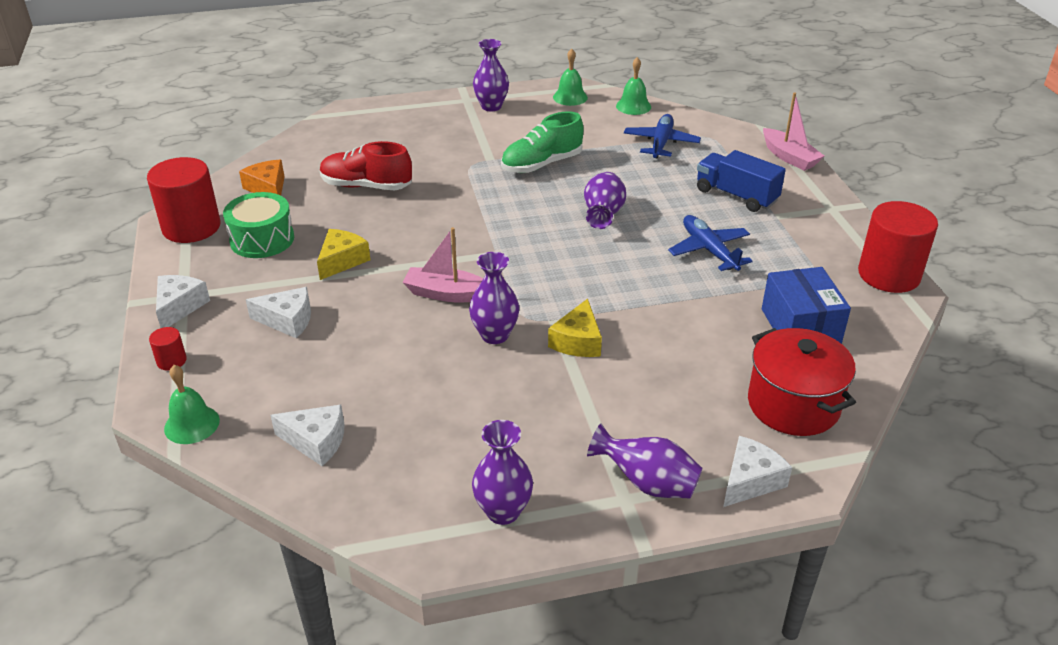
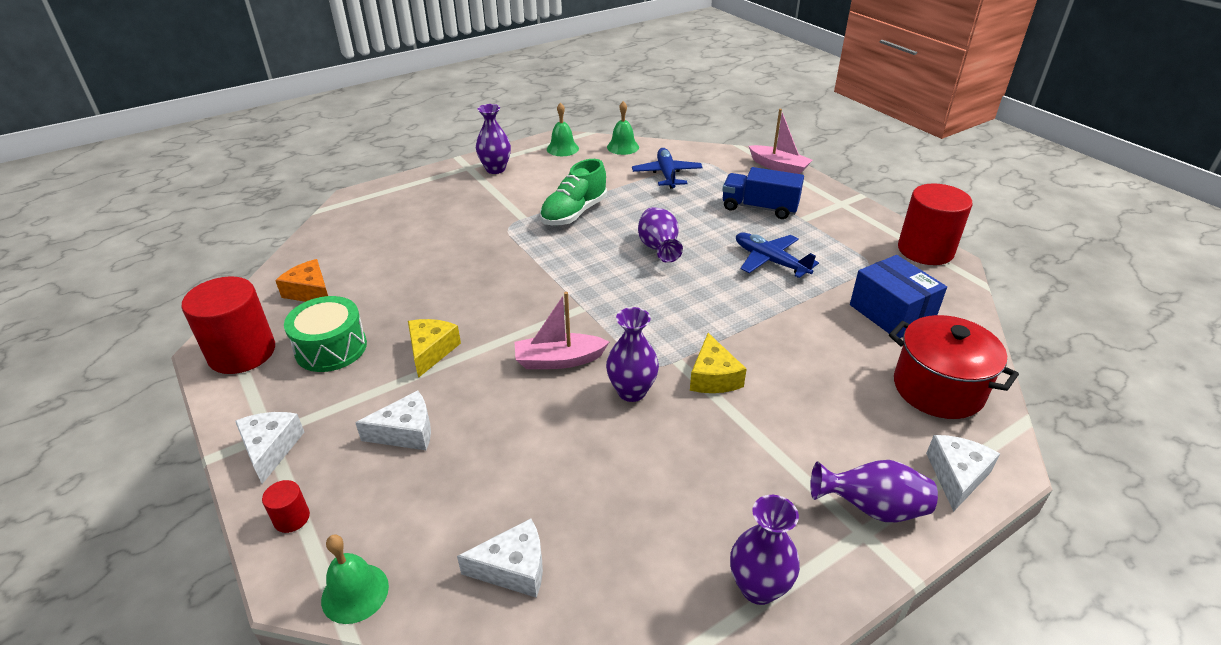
camera: 20 degrees left, 0 degrees up
(366, 186) = (415, 268): red shoe -> none

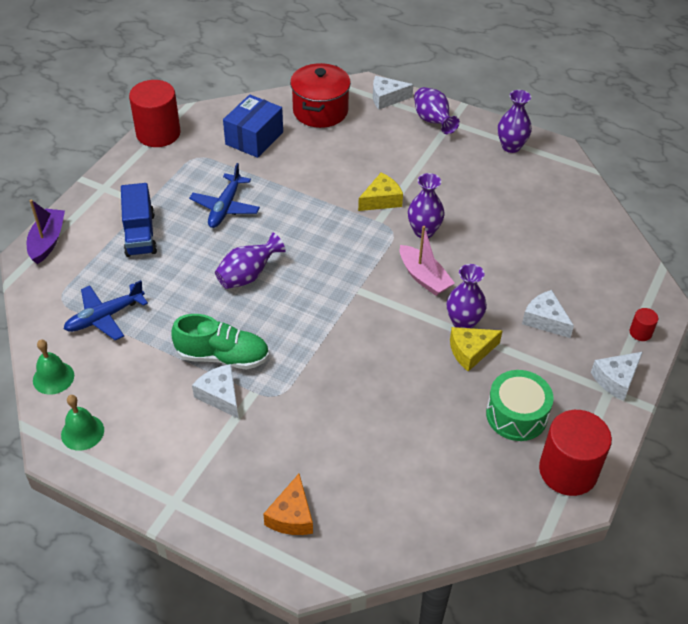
camera: 120 degrees left, 10 degrees up
(310, 292) = (472, 483): orange cheese -> orange cheese (291, 516)
(355, 593) = (645, 278): green bell -> none
(495, 169) = (166, 471): purple vase -> purple vase (463, 322)
(513, 568) = (578, 228): white cheese -> white cheese (220, 395)
(778, 167) = (47, 241): pink boat -> purple boat

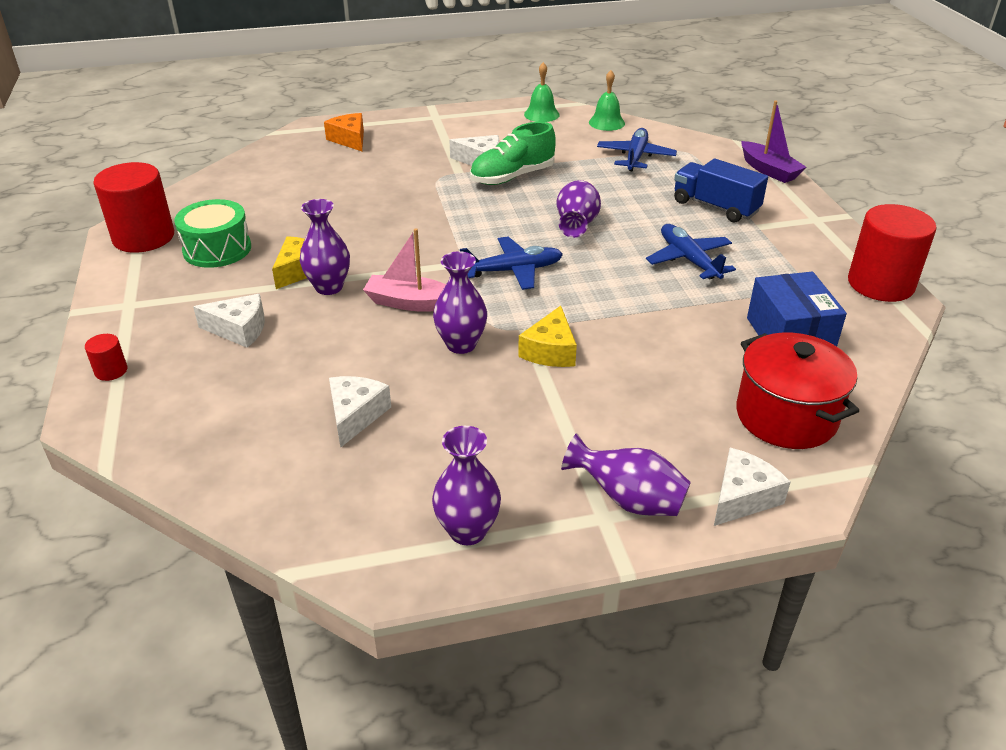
camera: 140 degrees right, 10 degrees down
(336, 264) = (513, 271): none -> blue plane
(616, 379) = (124, 316): white cheese -> white cheese (355, 415)

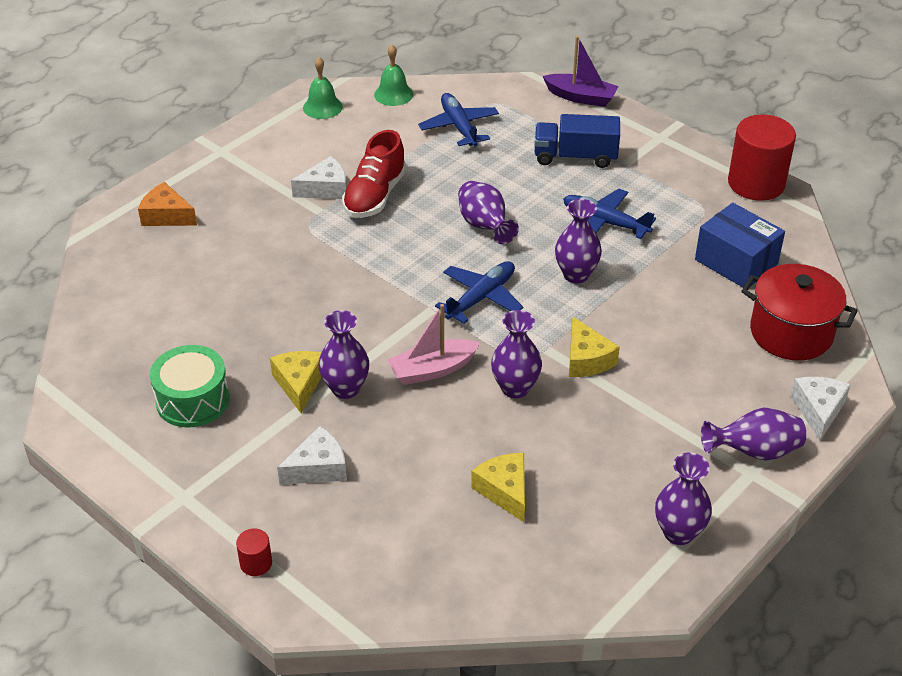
camera: 35 degrees left, 5 degrees up
(143, 237) = (100, 422): red cylinder -> none
(355, 415) = (504, 491): white cheese -> yellow cheese
(512, 177) = (375, 196): green shoe -> red shoe
(616, 286) = (576, 274): none -> purple vase

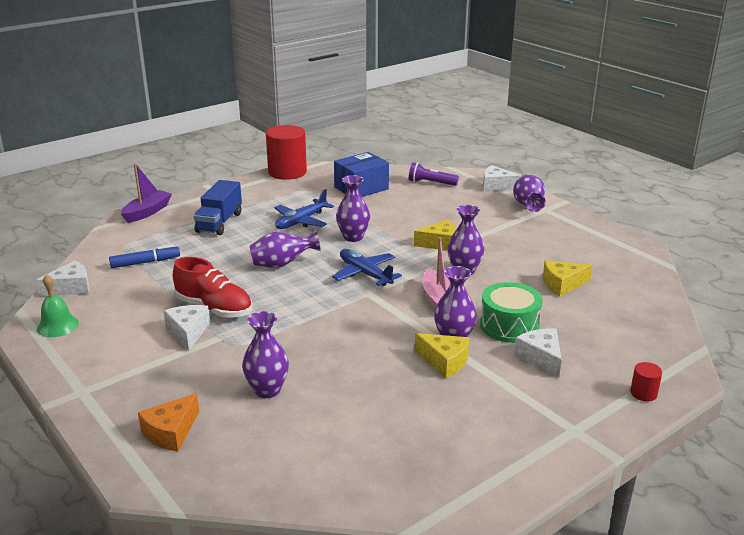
camera: 80 degrees left, 15 degrees down
(192, 400) = (456, 421): green drum -> green drum (509, 326)
(299, 384) = (444, 361): yellow cheese -> yellow cheese turned 150 degrees counterclockwise
(393, 94) = (71, 288): green bell -> white cheese
(459, 127) = (145, 262): blue plane -> blue marker
(678, 532) = (593, 234): purple vase -> purple vase (267, 390)
(791, 333) = (431, 183): red pot -> purple flashlight

